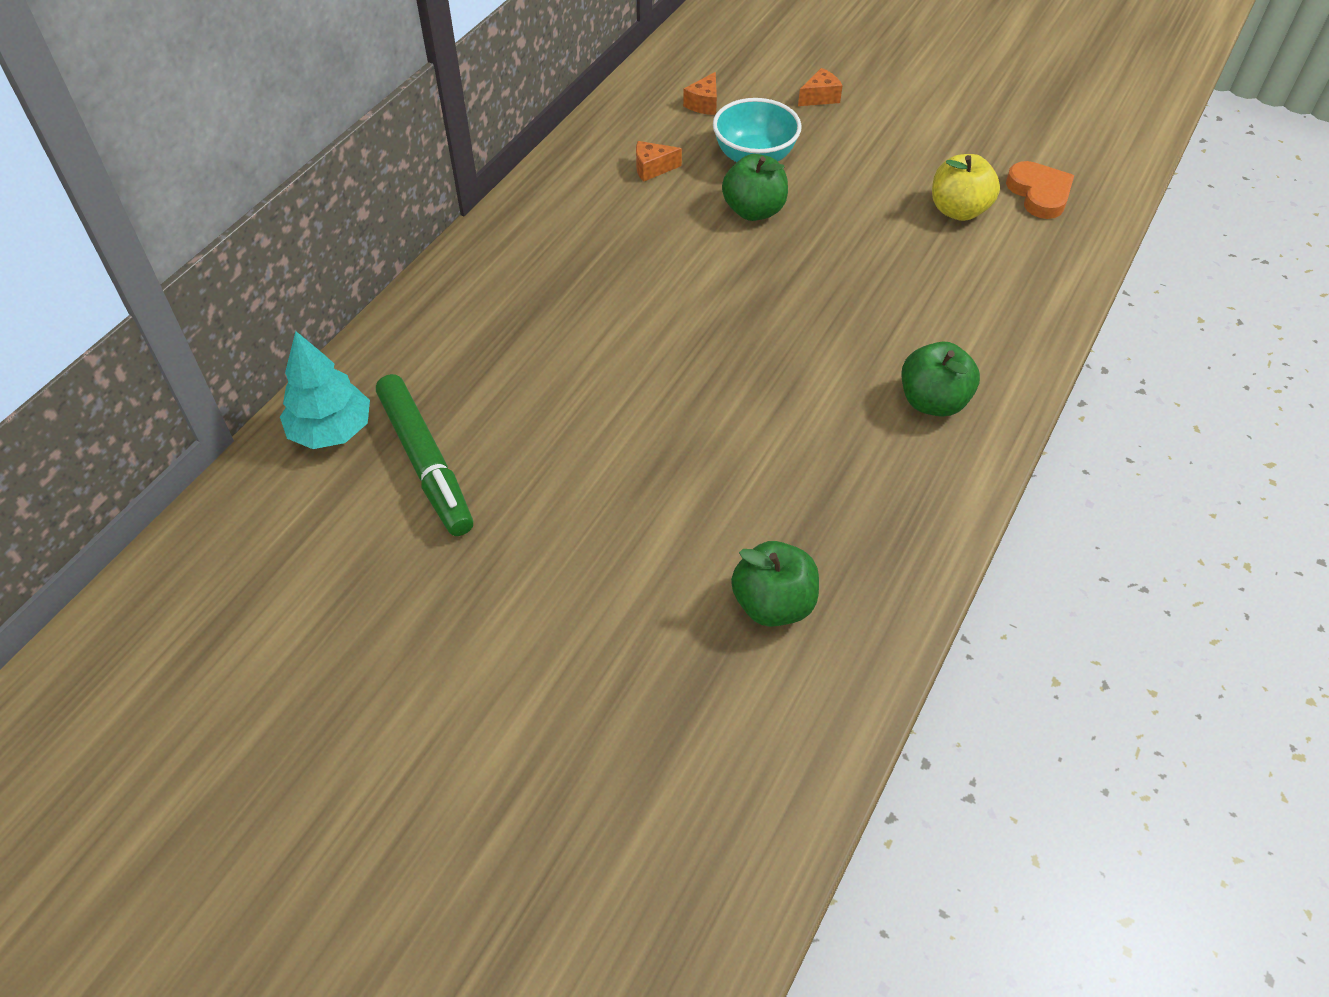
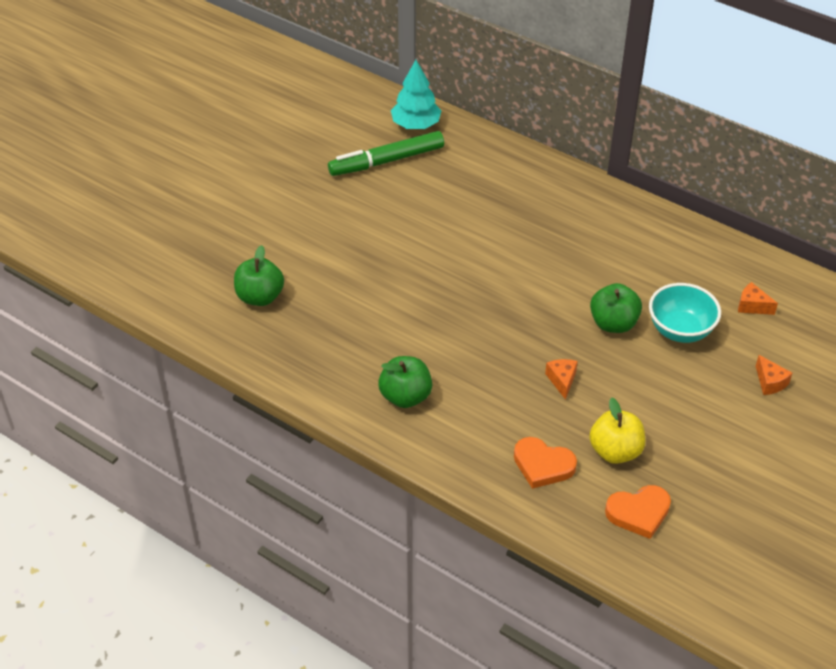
camera: 95 degrees right, 5 degrees down
(652, 168) = (663, 270): orange cheese -> orange cheese (562, 380)
(1002, 268) = (543, 465): none -> orange heart

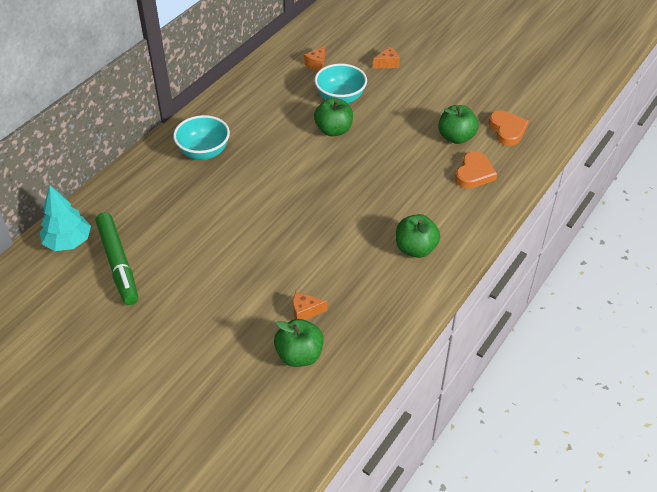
camera: 90 degrees left, 0 degrees up
(558, 210) = (204, 152): none -> turquoise bowl
(562, 380) = (392, 160): orange cheese -> orange cheese (305, 311)
(615, 451) = (456, 137): yellow apple -> green apple

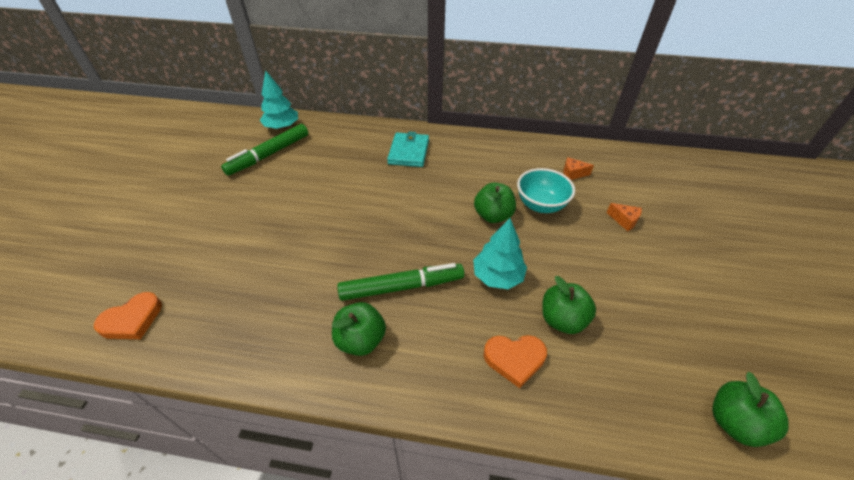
camera: 65 degrees right, 0 degrees up
(204, 152) = (409, 152): turquoise bowl -> turquoise wallet
(299, 355) = (189, 293): green apple -> green apple (733, 422)
(305, 311) = (244, 278): orange cheese -> none
(377, 210) = (401, 287): none -> green marker
(399, 153) = (497, 276): none -> turquoise tree
(507, 130) = (620, 372): orange heart -> orange heart (132, 320)

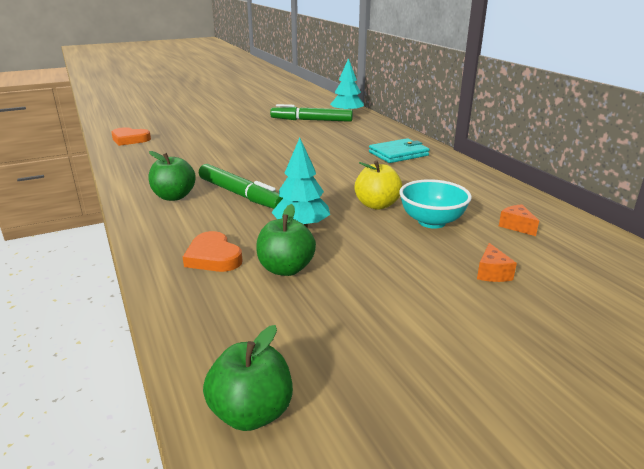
camera: 55 degrees right, 20 degrees down
(493, 215) = (377, 205): green apple -> yellow apple

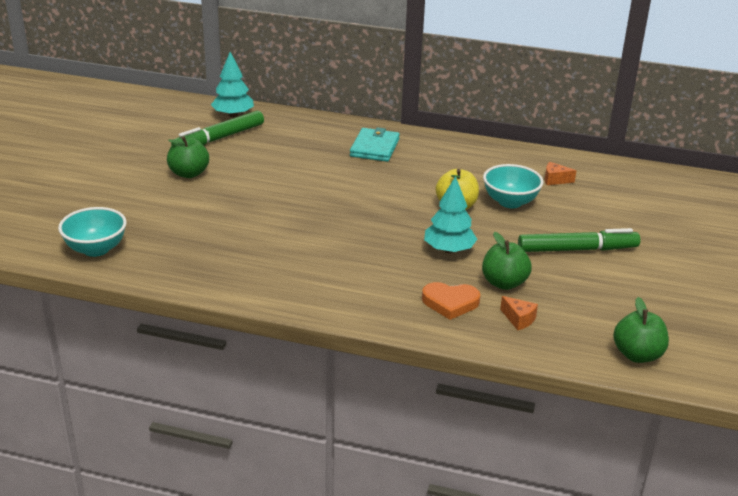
camera: 50 degrees left, 5 degrees up
(130, 139) = (96, 249): orange heart -> turquoise bowl
(174, 196) = (308, 279): green apple -> green apple (189, 173)
(240, 194) = (352, 249): green marker -> green marker (577, 249)
(492, 273) = (596, 221): orange cheese -> orange cheese (518, 319)

